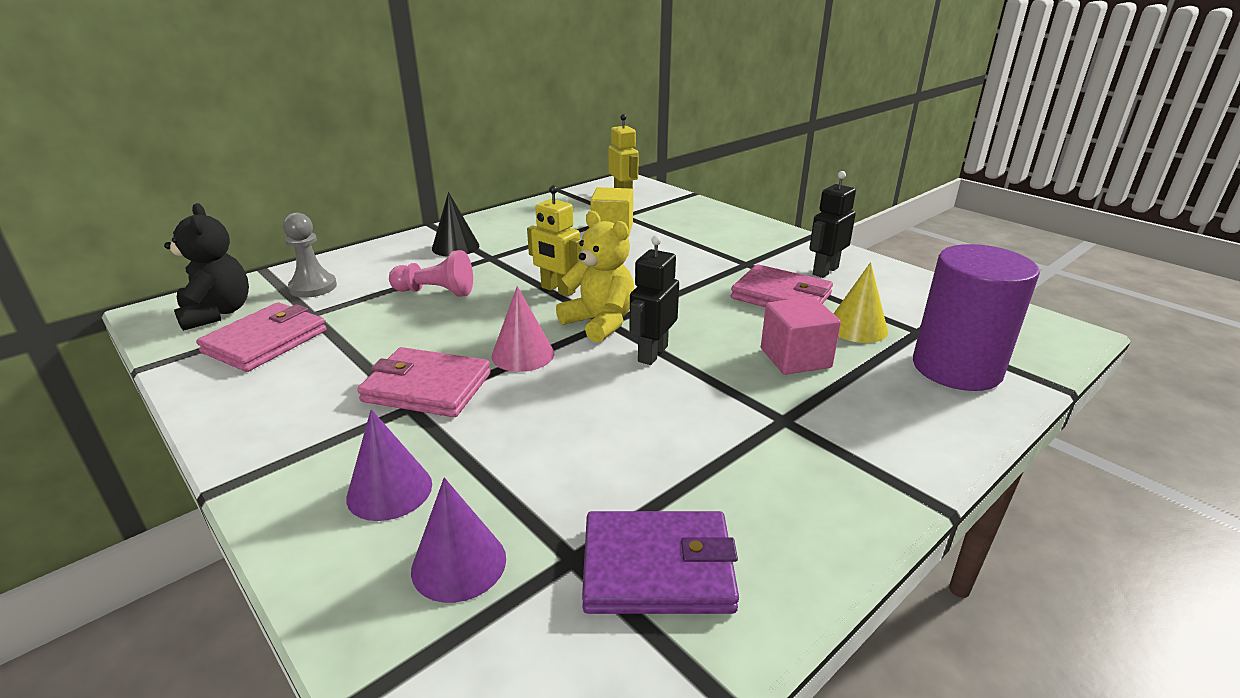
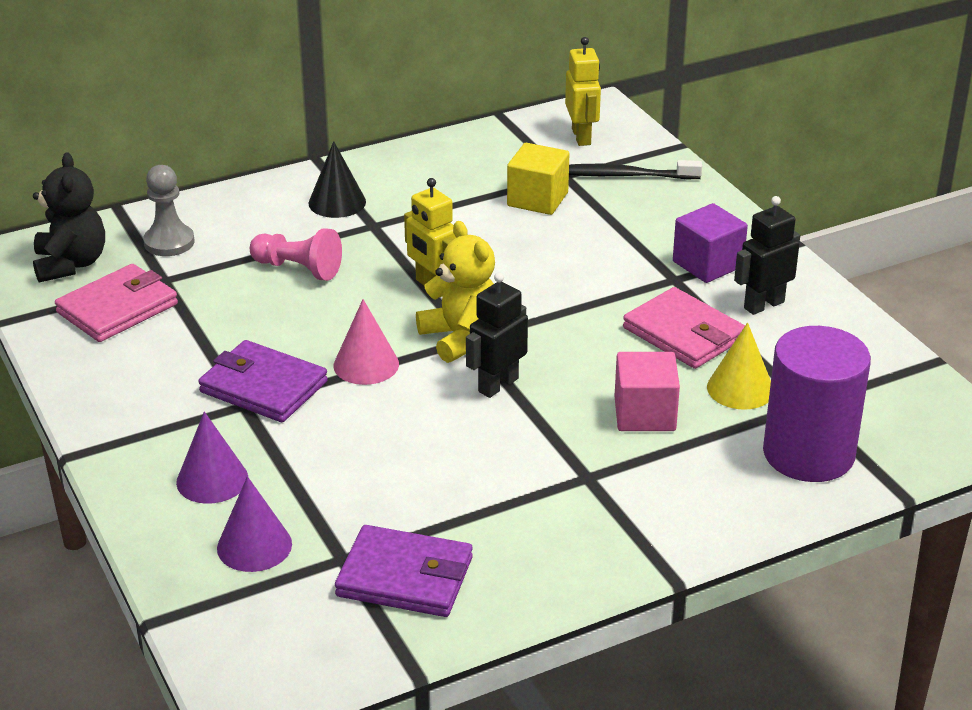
camera: 15 degrees right, 5 degrees up
(427, 387) = (263, 387): pink wallet -> purple wallet
(665, 211) = (623, 175): none -> black toothbrush
(763, 252) = (707, 264): none -> purple cube

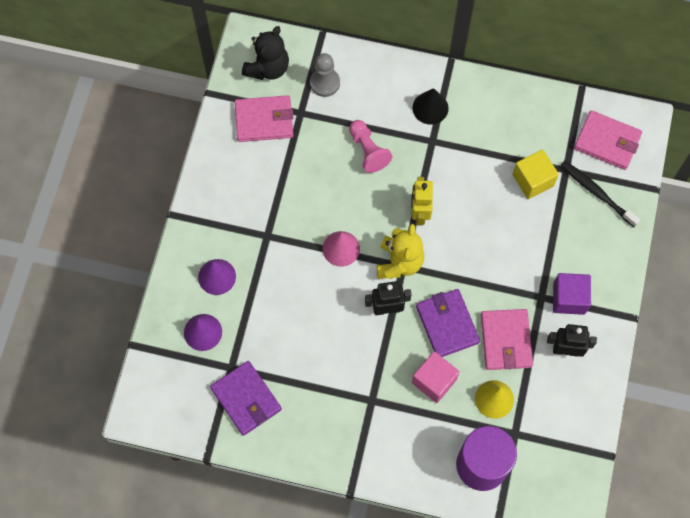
camera: 40 degrees right, 35 degrees up
(263, 387) = (284, 230): purple wallet -> purple wallet (447, 324)
(581, 137) = (607, 141): yellow robot -> pink wallet

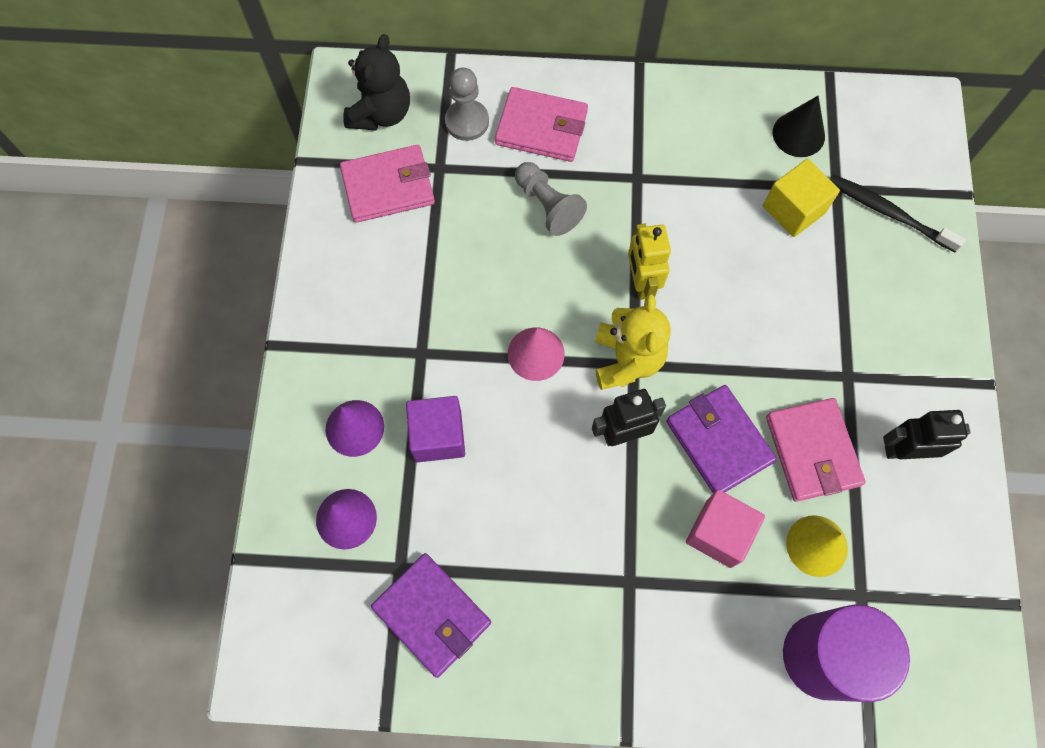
camera: 10 degrees left, 0 degrees up
(368, 150) = (547, 205): pink pawn -> grey pawn
(430, 108) = (624, 132): black cone -> black cone (798, 134)
(569, 298) = (889, 371): purple cube -> purple cube (438, 436)
(607, 141) = (884, 140): pink wallet -> pink wallet (541, 128)

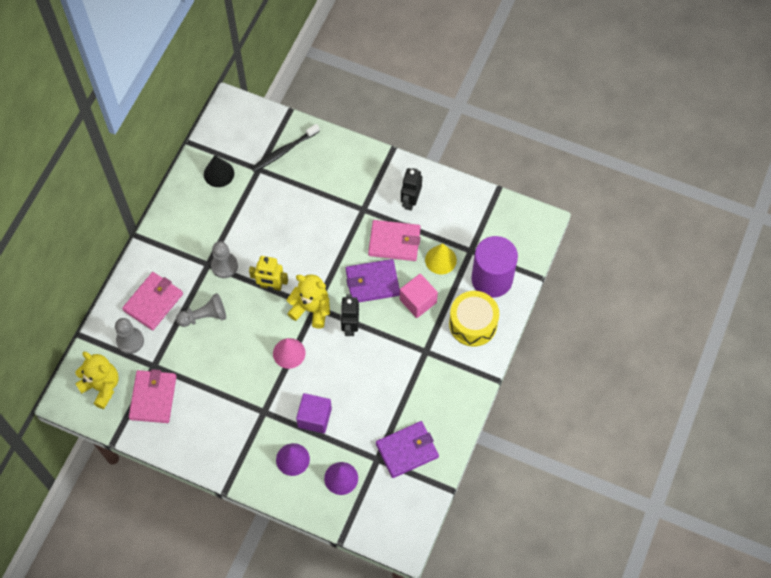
camera: 70 degrees left, 5 degrees down
(381, 113) = (102, 387): black teddy bear -> yellow teddy bear
(645, 202) = (224, 266): none -> grey pawn
(718, 651) = (473, 324): none -> yellow drum
(793, 210) = (262, 195): yellow cube -> none

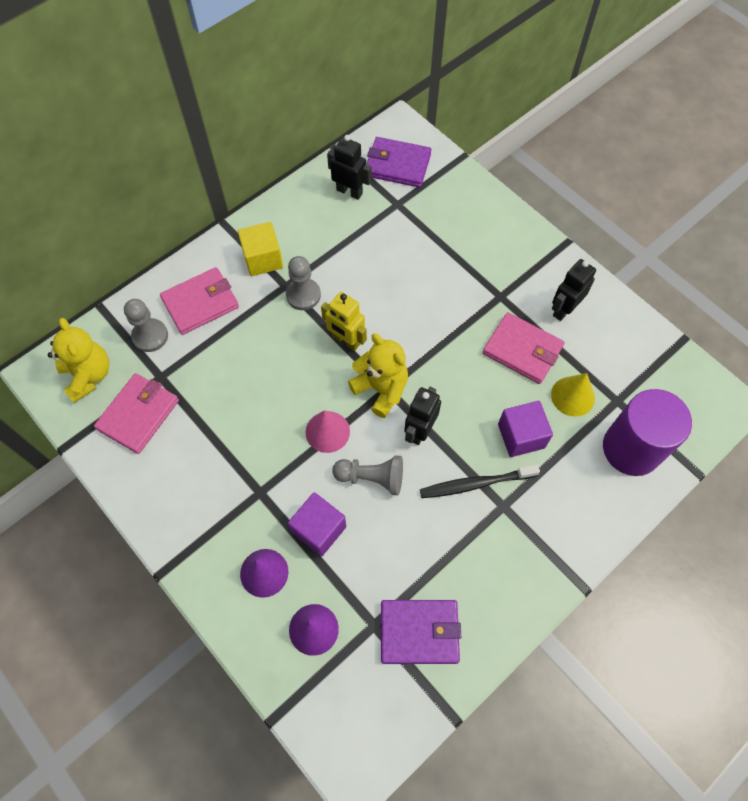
camera: 25 degrees right, 0 degrees up
(181, 251) = (263, 259): none -> yellow cube
(204, 316) = (249, 343): grey pawn -> grey pawn (371, 478)
(219, 173) = (349, 191): black cone -> black robot
(284, 151) = (436, 195): black toothbrush -> black toothbrush (475, 484)
(372, 283) = (472, 388): purple wallet -> purple wallet (397, 165)
(418, 301) = (521, 436): pink cube -> purple cube
(473, 324) = (582, 497): yellow drum -> none

